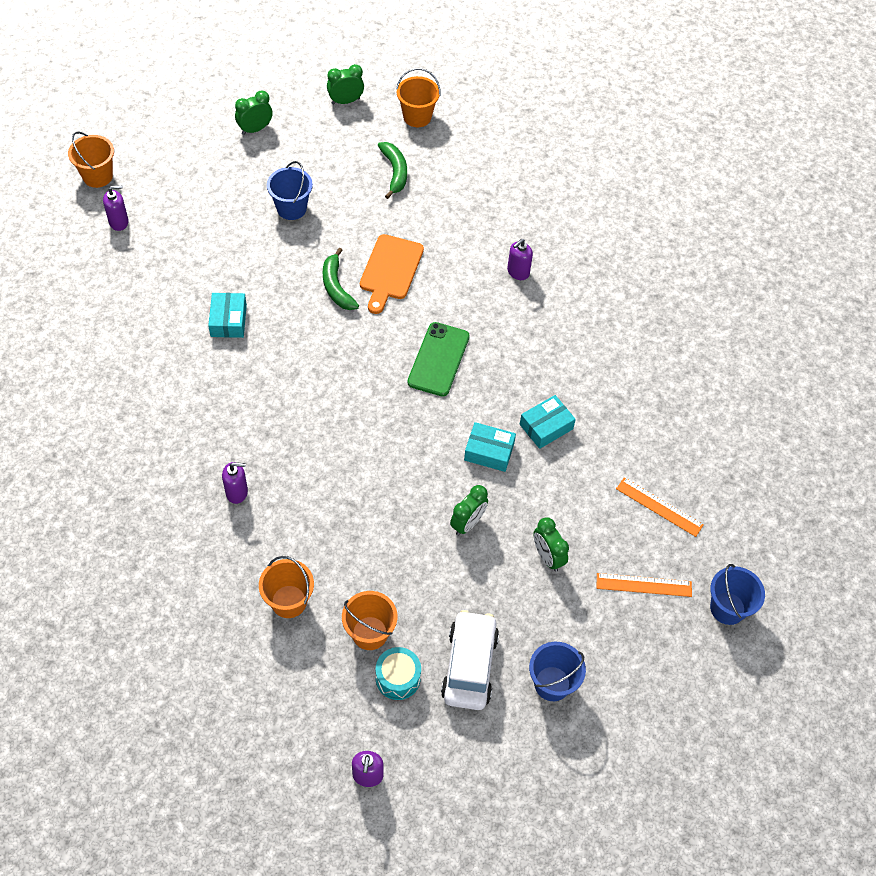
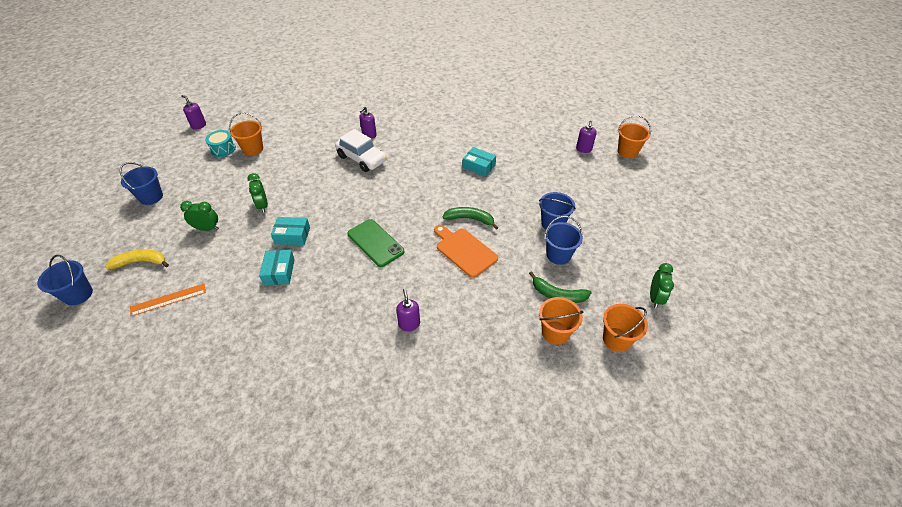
camera: 125 degrees right, 10 degrees down
(255, 129) = (642, 233): green clock -> none
(289, 601) = (297, 131): orange bucket -> orange bucket (555, 332)
(339, 188) = (558, 255): none -> blue bucket
(469, 666) = (197, 173): white car -> white car (362, 159)
(489, 452) = (292, 235): turquoise box -> turquoise box turned 45 degrees clockwise
(644, 585) = (141, 262): orange ruler -> yellow banana

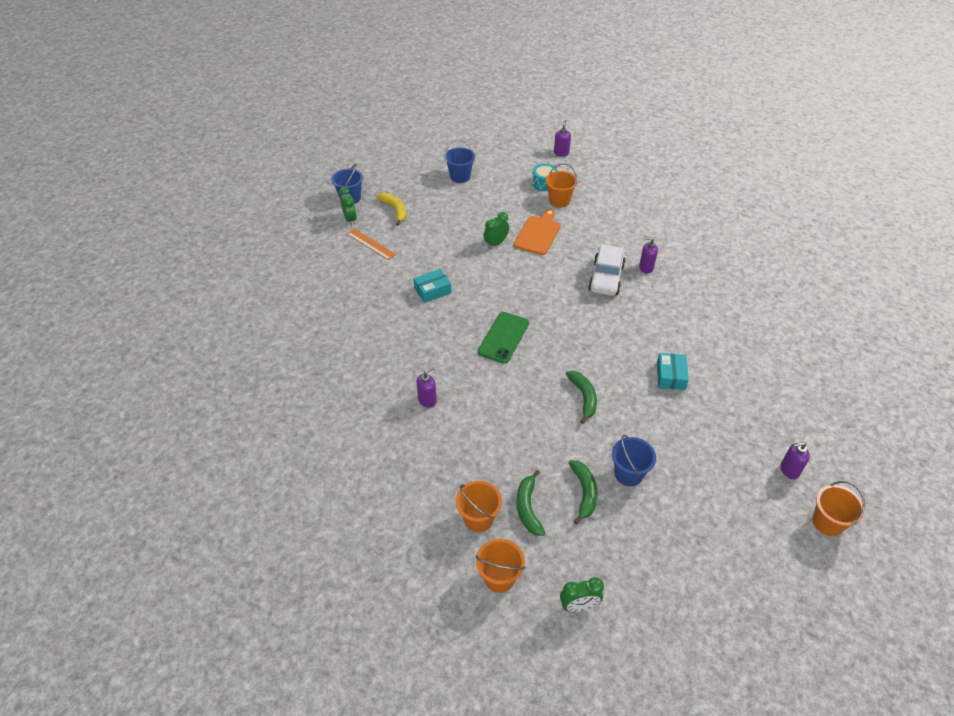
camera: 65 degrees right, 0 degrees up
(207, 228) = (449, 225): green clock -> green clock (350, 219)
(292, 235) = (475, 279): turquoise box -> none
(464, 250) = (537, 408): orange cutting board -> orange cutting board (538, 234)
(558, 255) = (584, 493): blue bucket -> green banana

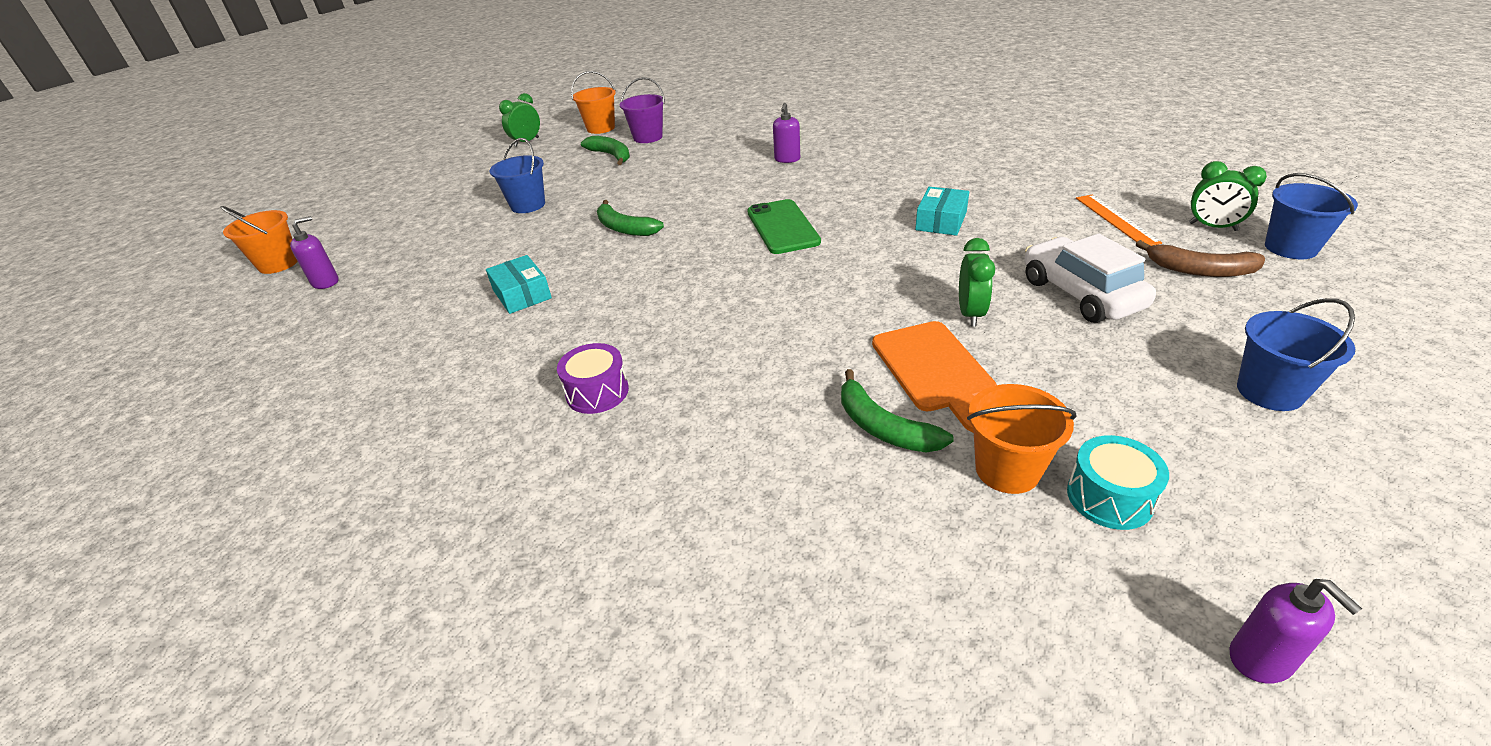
camera: 145 degrees right, 10 degrees down
(371, 244) = (1116, 220): orange ruler -> orange ruler turned 75 degrees clockwise
(395, 210) = (1199, 270): yellow banana -> brown banana
(478, 518) = (648, 137): orange bucket -> purple bucket
(584, 493) = (566, 180): green banana -> green banana (883, 427)
(606, 278) = (724, 363): white car -> white car (1080, 294)
(646, 268) = (667, 424): purple soap dispenser -> none
(663, 295) = (597, 392): none -> purple drum

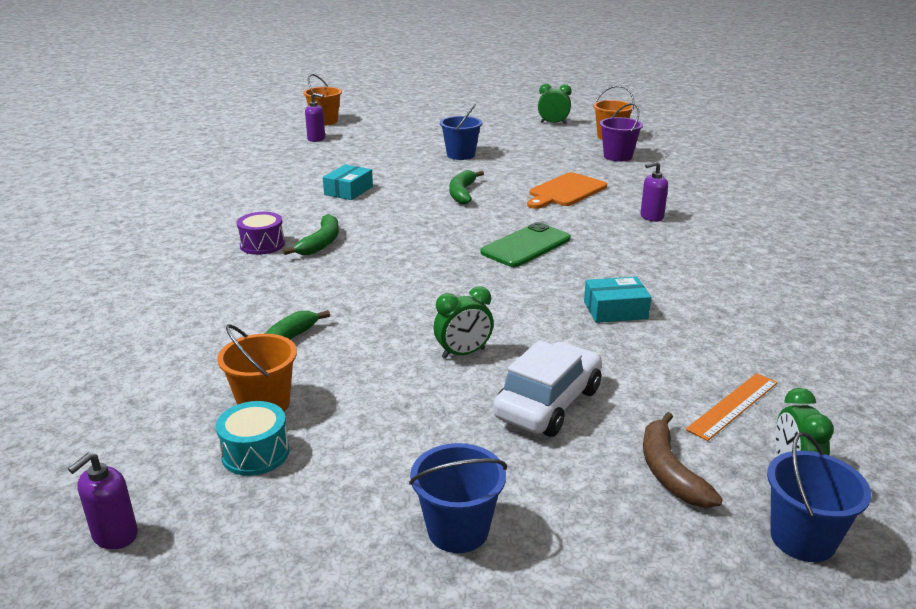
camera: 55 degrees right, 10 degrees down
(611, 155) = (568, 155): green banana -> green banana (321, 243)
(934, 370) = (368, 353): orange cutting board -> orange cutting board (565, 191)

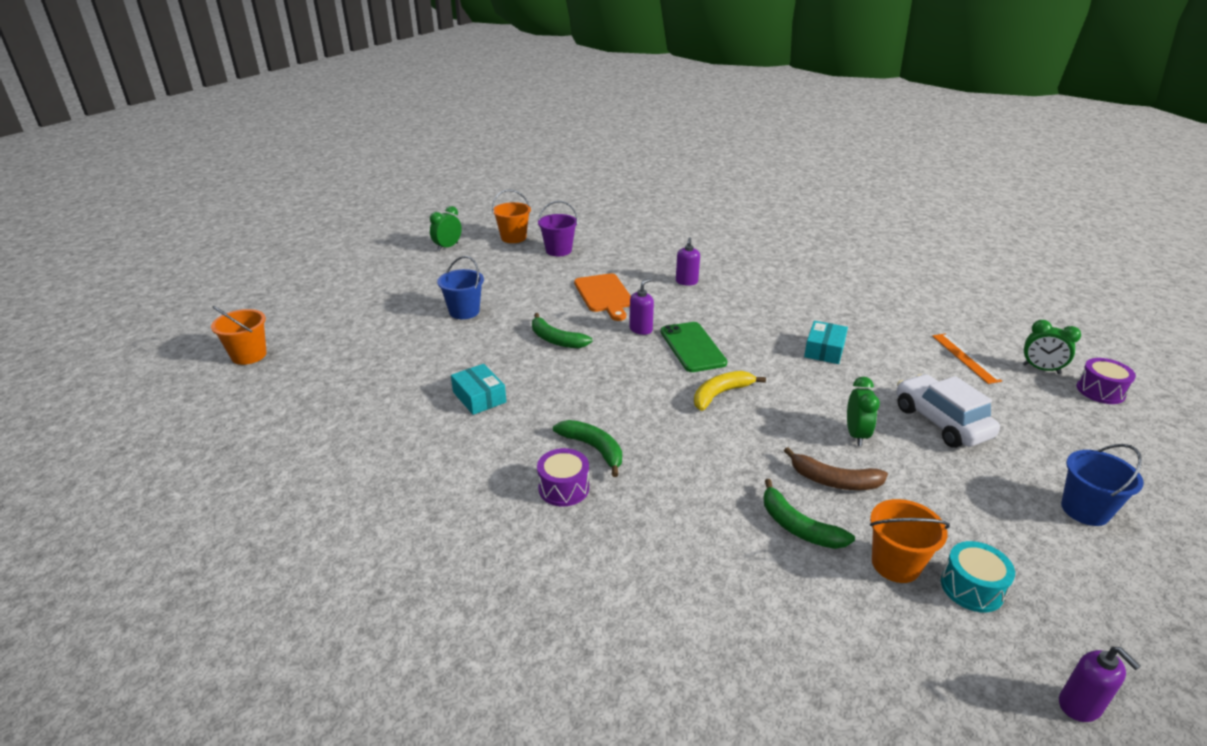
camera: 60 degrees left, 5 degrees up
(316, 139) = (299, 376): purple soap dispenser -> purple soap dispenser (641, 329)
(459, 274) = (721, 394): none -> yellow banana
(669, 471) = (1031, 406): brown banana -> brown banana (834, 480)
(802, 538) = (1100, 391): blue bucket -> purple drum

